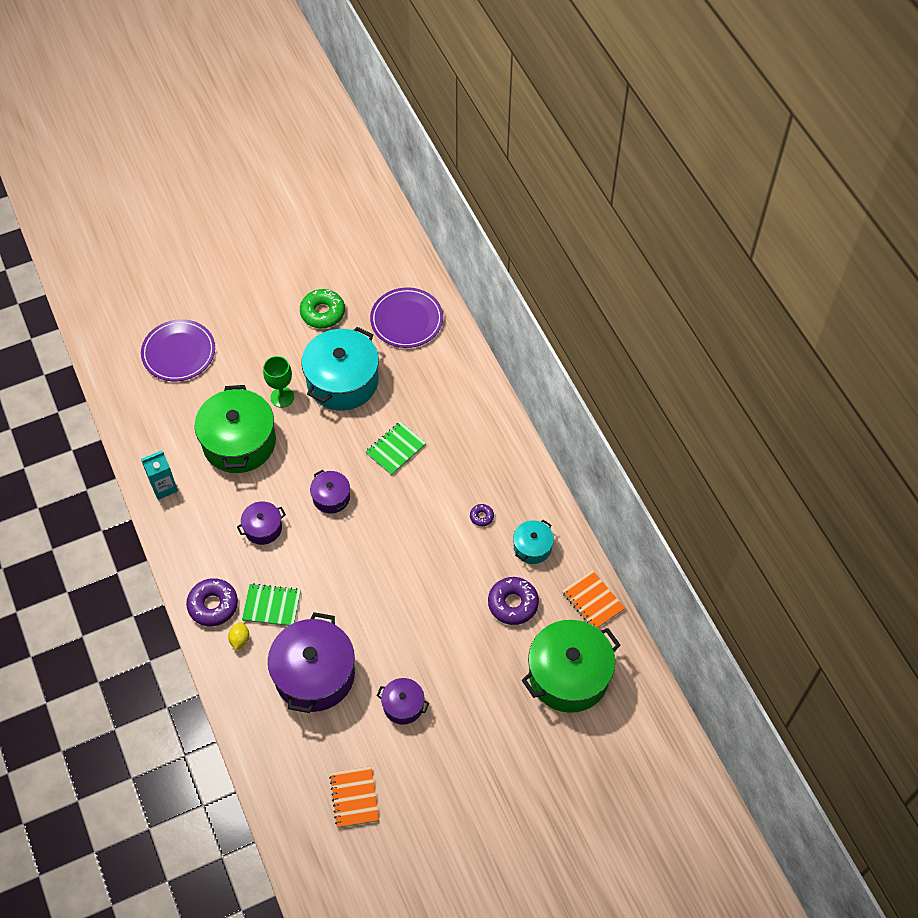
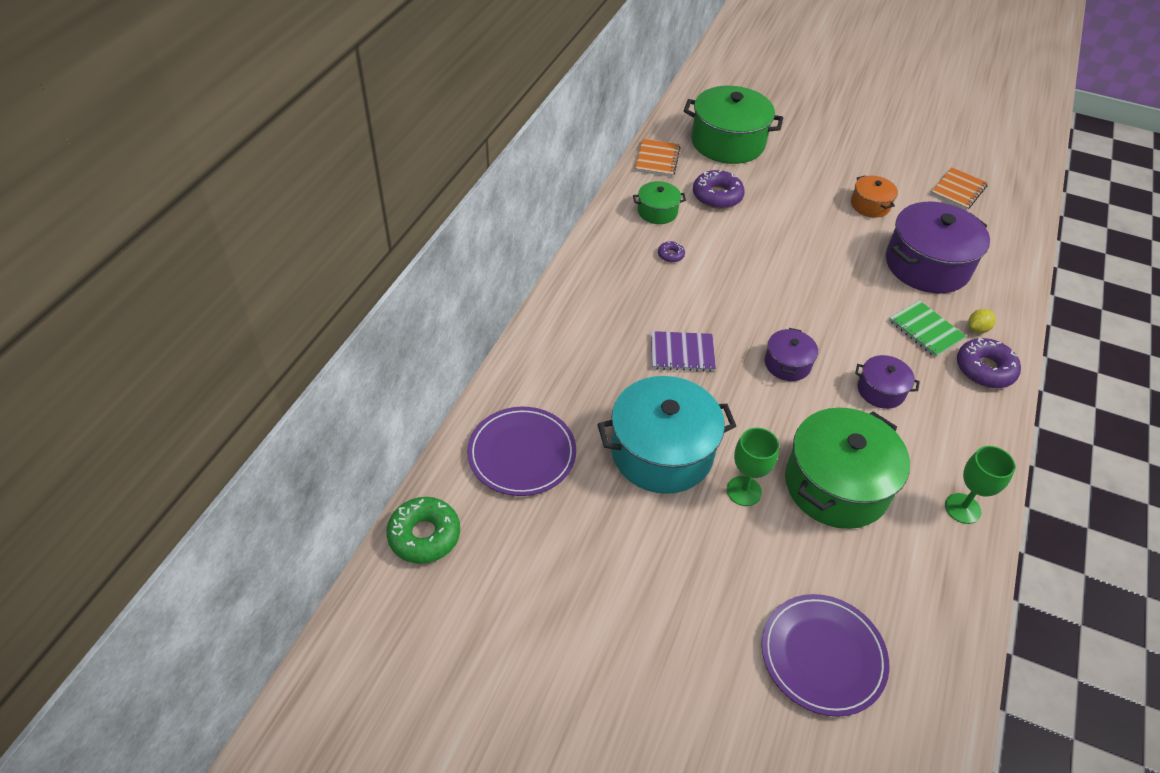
camera: 135 degrees left, 10 degrees down
(164, 487) = (962, 508): turquoise carton -> green goblet
(322, 313) = (598, 544): green donut -> green donut (424, 535)
(395, 449) = (682, 353): green notebook -> purple notebook
(403, 705) = (870, 205): purple pot -> orange pot
(532, 547) = (657, 212): turquoise pot -> green pot

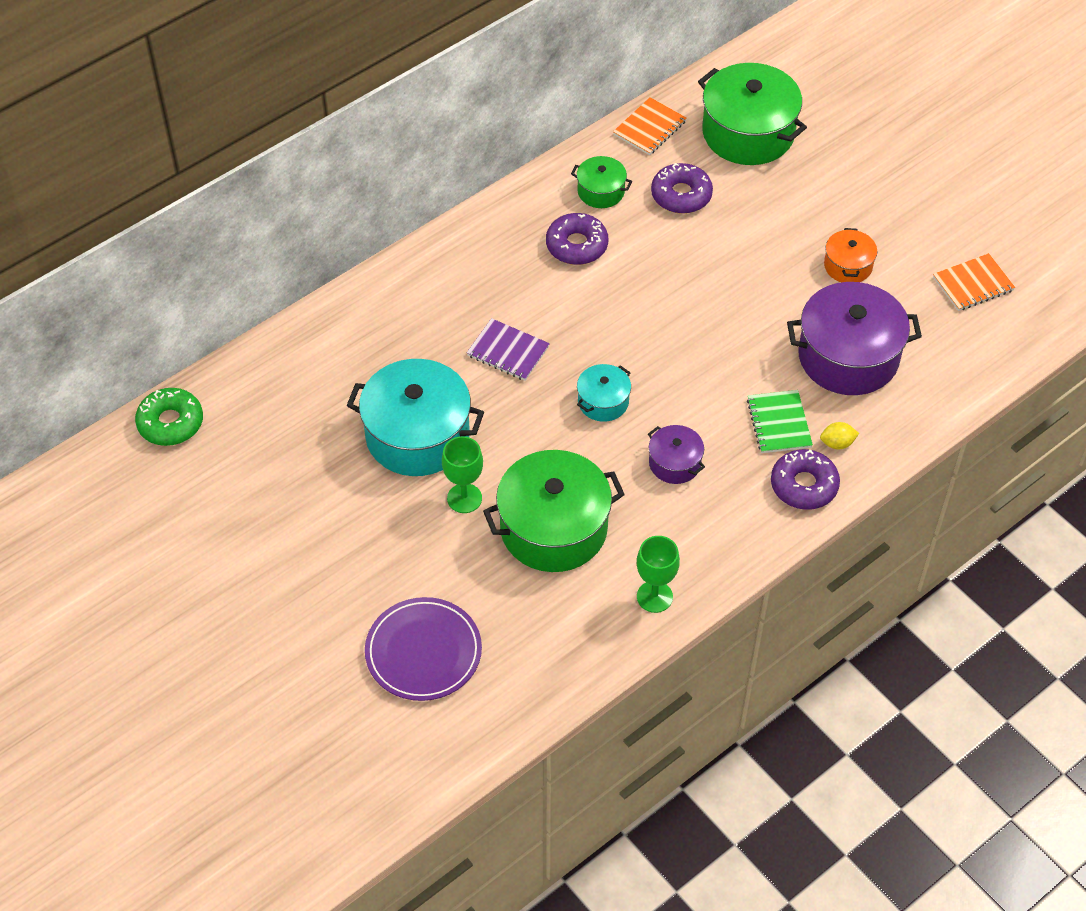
camera: 30 degrees right, 5 degrees up
(522, 454) = (294, 387): purple plate -> none
(670, 255) = (576, 245): purple donut -> purple donut, size x2.02
(787, 364) = (603, 401): purple pot -> turquoise pot

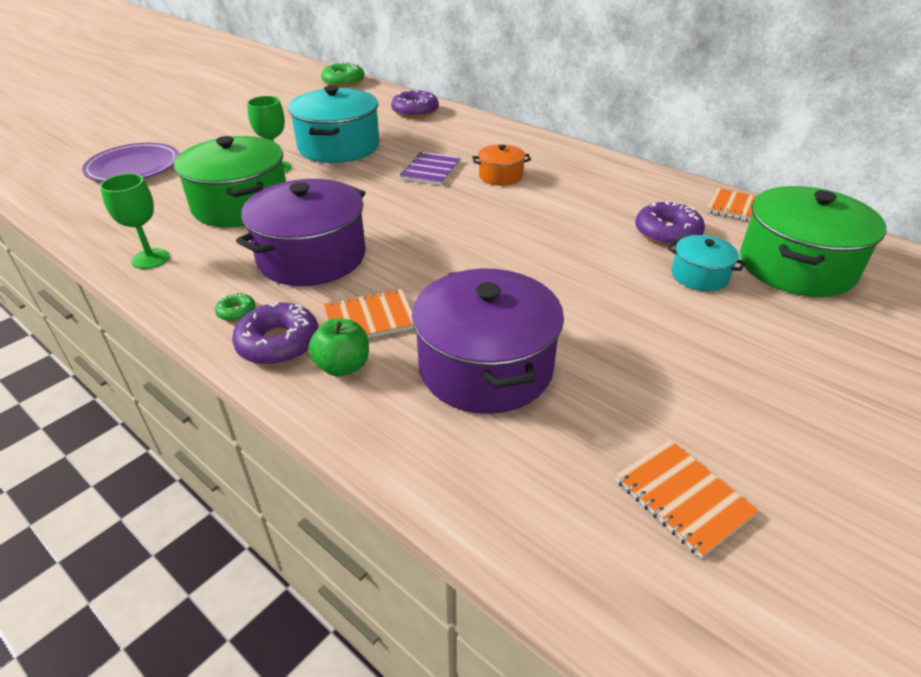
camera: 80 degrees right, 15 degrees down
(576, 245) = (564, 188): purple donut -> purple donut (415, 111)
(601, 191) = (639, 193): green pot -> none
(603, 401) = (384, 215): turquoise pot -> turquoise pot (699, 276)
(674, 463) = (312, 257): purple pot -> purple pot, size x2.01
(756, 517) = (236, 312): none -> green donut
(779, 423) = (370, 318): green notebook -> orange notebook
(837, 443) = (343, 366): yellow lemon -> green apple
(848, 266) = (640, 357): orange pot -> orange pot (500, 176)

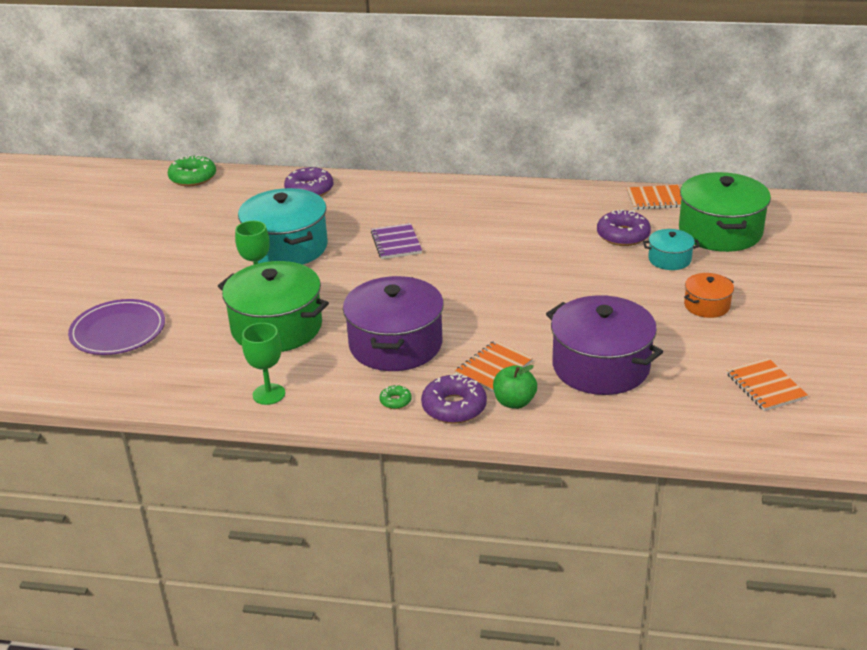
camera: 30 degrees left, 5 degrees down
(500, 176) = (458, 229): orange pot -> orange pot (707, 305)
(682, 498) = (765, 386): orange notebook -> orange notebook turned 45 degrees clockwise

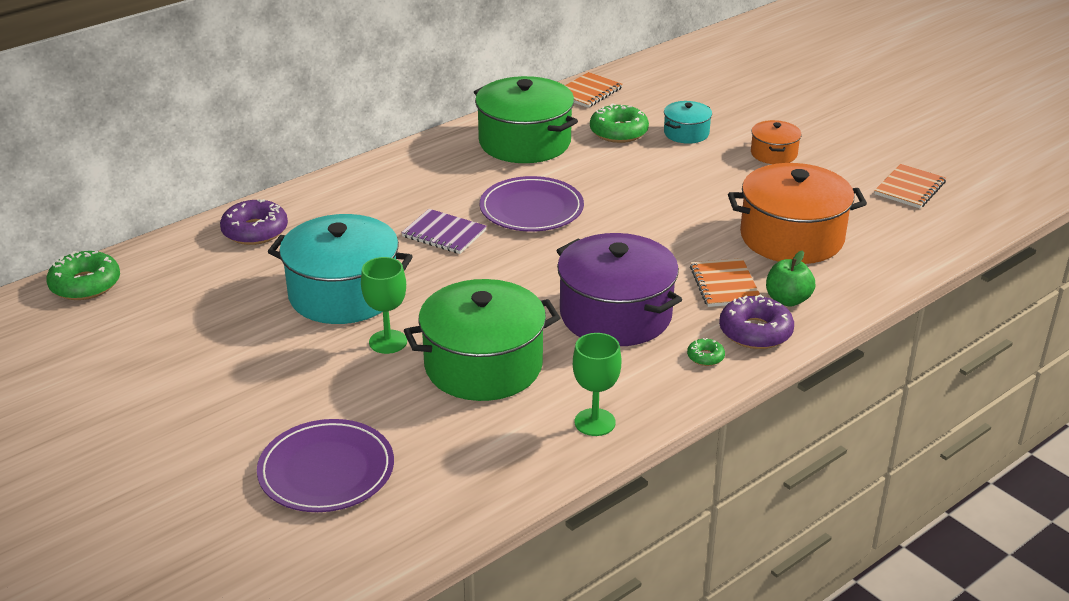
camera: 50 degrees left, 0 degrees up
(471, 255) = (531, 209): none -> purple plate
(601, 366) = (791, 237): purple pot -> orange pot
(623, 235) = (618, 132): purple donut -> green donut
(720, 231) = (680, 95): green pot -> green pot (524, 142)
(765, 386) = (909, 188): orange notebook -> orange notebook turned 75 degrees counterclockwise

